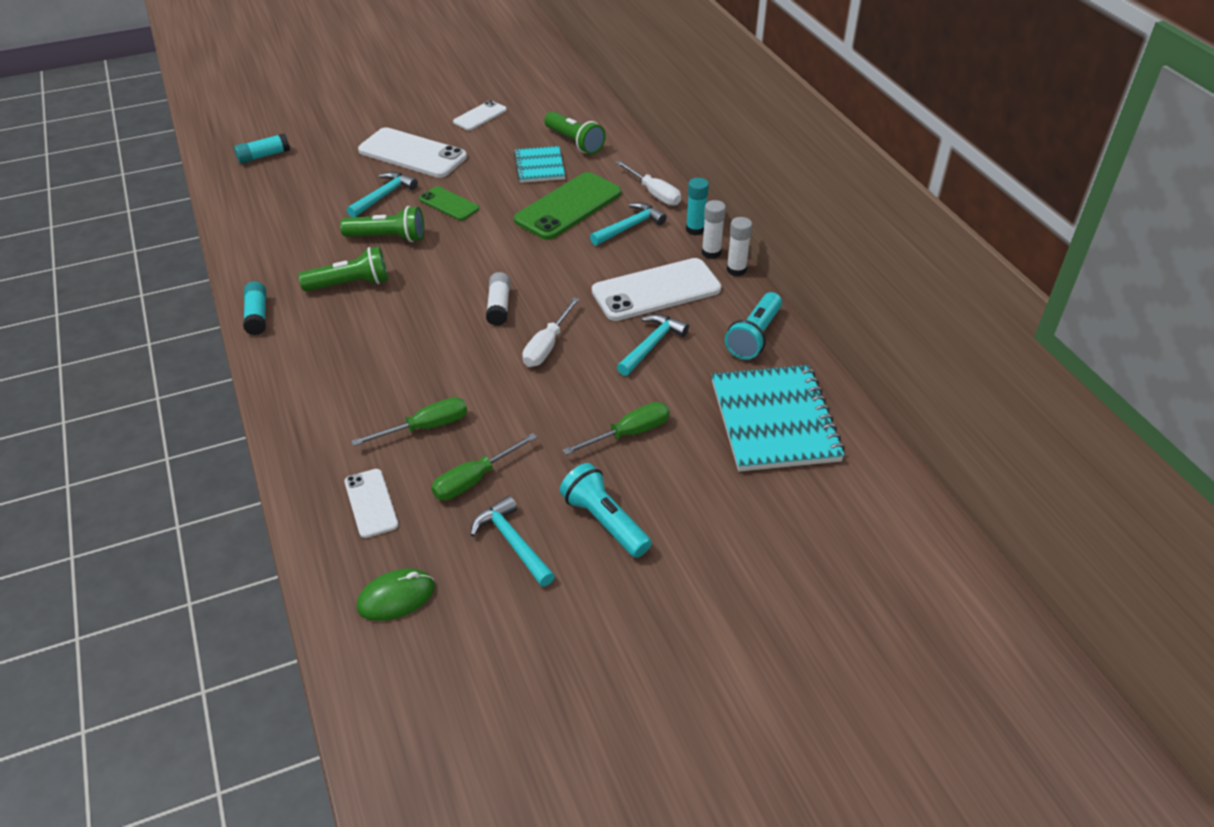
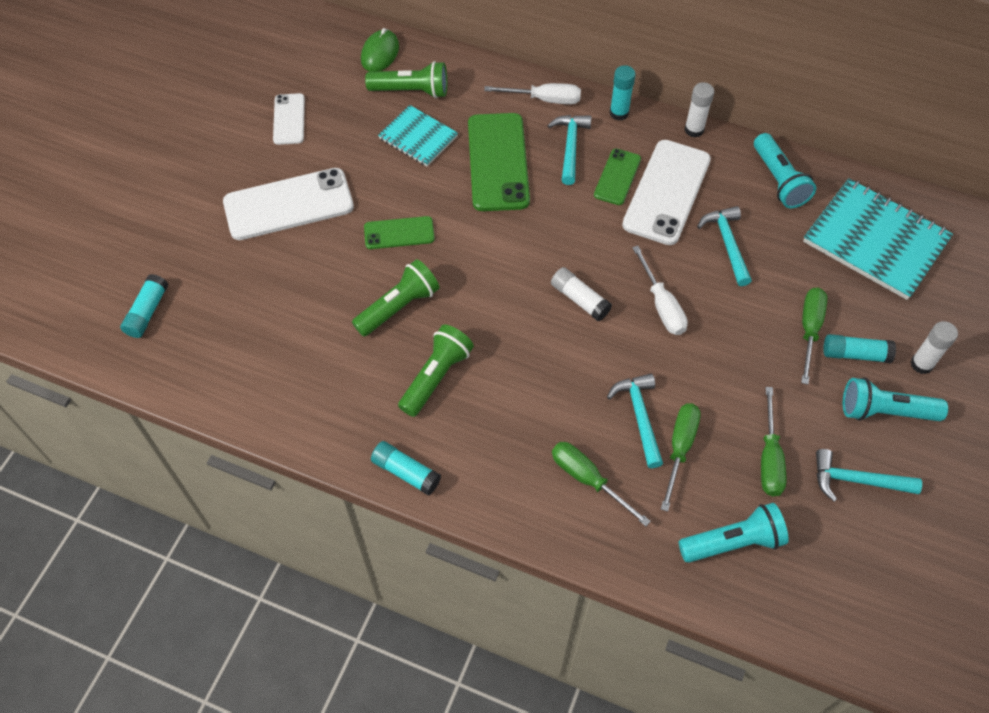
camera: 45 degrees left, 15 degrees up
(344, 398) = (588, 480): none -> green screwdriver
(371, 503) = (733, 542): white phone -> turquoise flashlight
(384, 196) = (330, 268): turquoise hammer -> turquoise hammer (639, 416)
(396, 597) = (849, 591): green mouse -> green mouse (380, 53)
(635, 261) = (617, 177): none -> green phone
(640, 472) = (855, 354): none -> turquoise glue stick
(711, 253) = (657, 127): white glue stick -> white glue stick (921, 364)

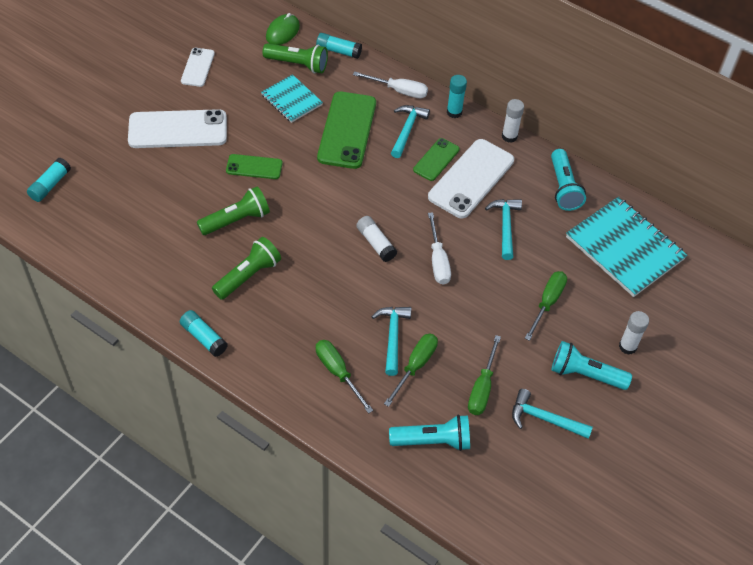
camera: 10 degrees right, 5 degrees down
(855, 354) = (577, 328): turquoise glue stick -> turquoise glue stick (338, 51)

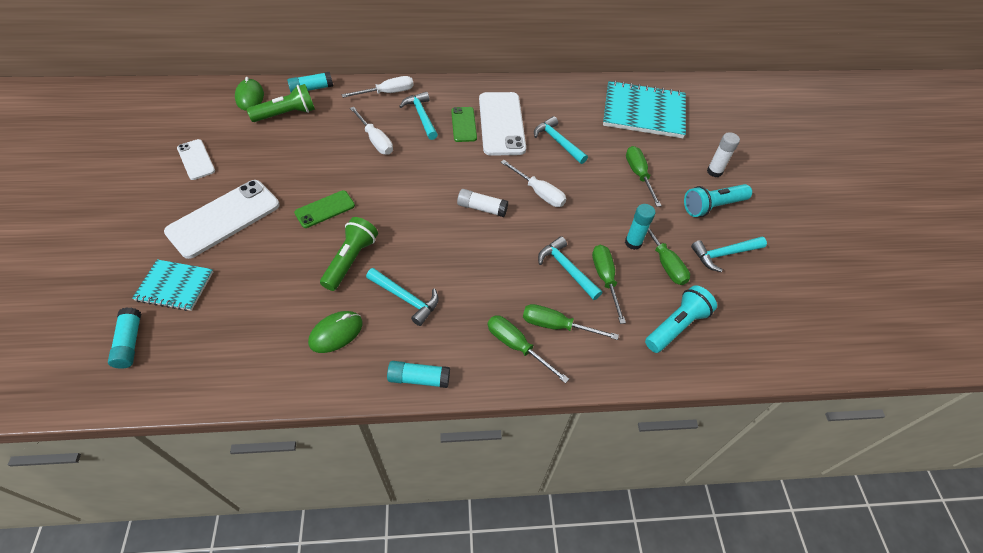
camera: 40 degrees left, 0 degrees up
(179, 267) = (336, 333): none -> green mouse
(248, 276) = (406, 299): green flashlight -> turquoise hammer
(291, 100) = (307, 142): turquoise notebook -> turquoise notebook (175, 286)
(293, 366) = (517, 346): none -> green screwdriver
(347, 130) = (375, 140): green phone -> white screwdriver
(454, 112) = (443, 87): turquoise glue stick -> turquoise glue stick (633, 243)
(509, 136) = (497, 83): white glue stick -> none
(563, 188) = (566, 96): turquoise flashlight -> none

